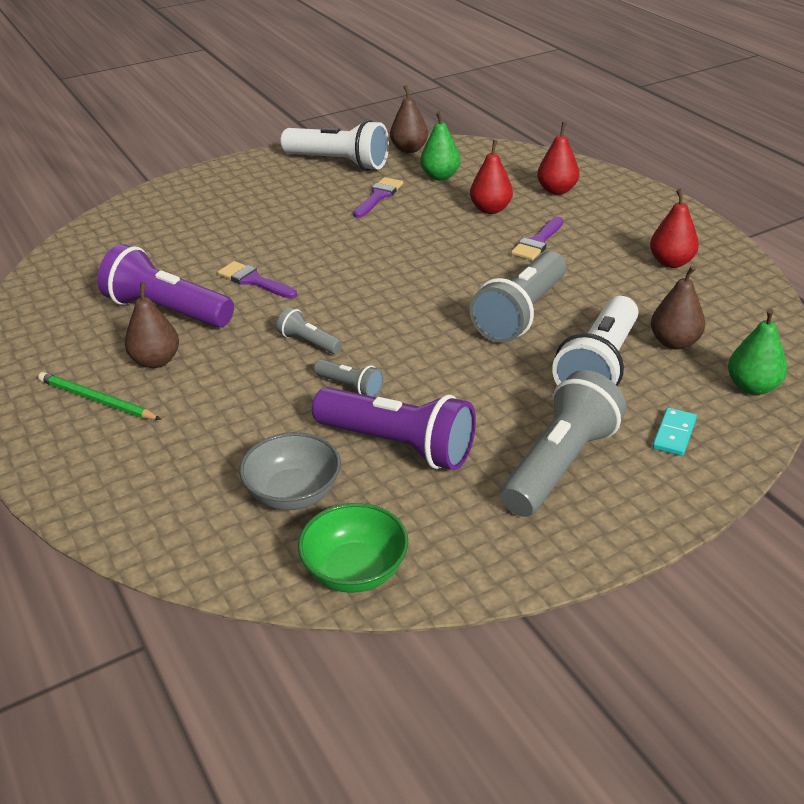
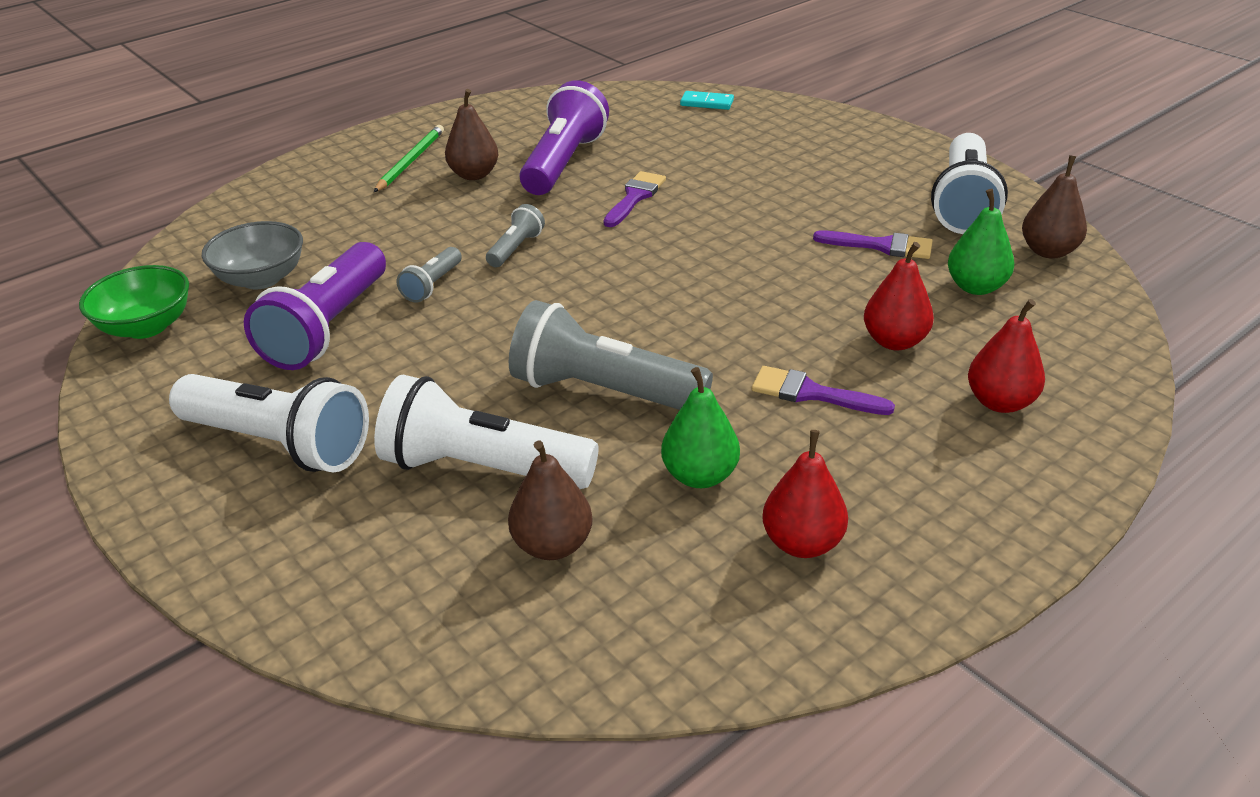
camera: 80 degrees right, 0 degrees up
(559, 465) = (279, 443): grey flashlight -> white flashlight
(674, 434) = (328, 543): turquoise domino -> turquoise domino (707, 103)
(752, 387) = (438, 634): green pear -> green pear (700, 475)

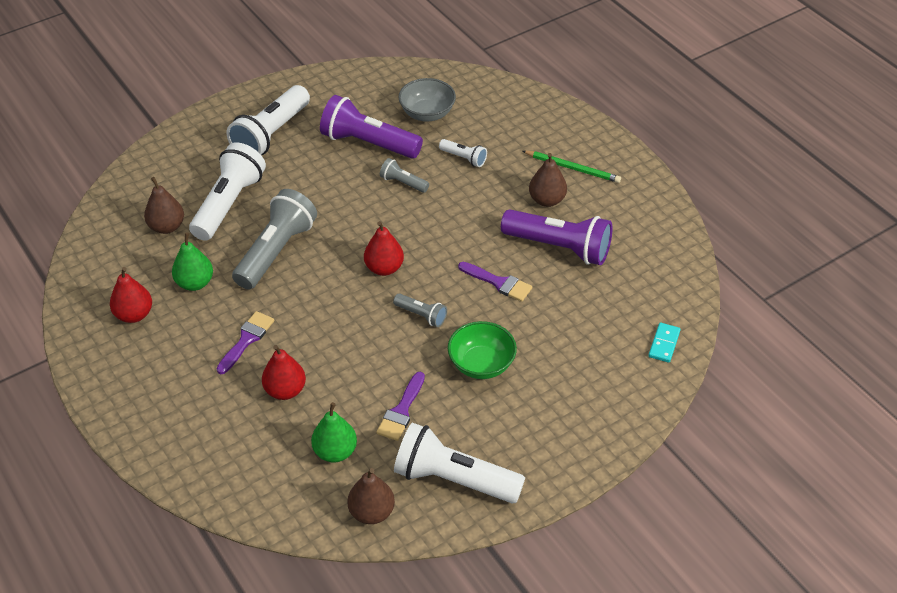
camera: 95 degrees right, 10 degrees up
(146, 326) = (387, 78): green bowl -> green bowl (481, 364)
(379, 239) = (464, 158): none -> white flashlight
(515, 248) = (439, 219): grey flashlight -> grey flashlight (421, 315)
(1000, 402) = (210, 426): red pear -> red pear (384, 268)

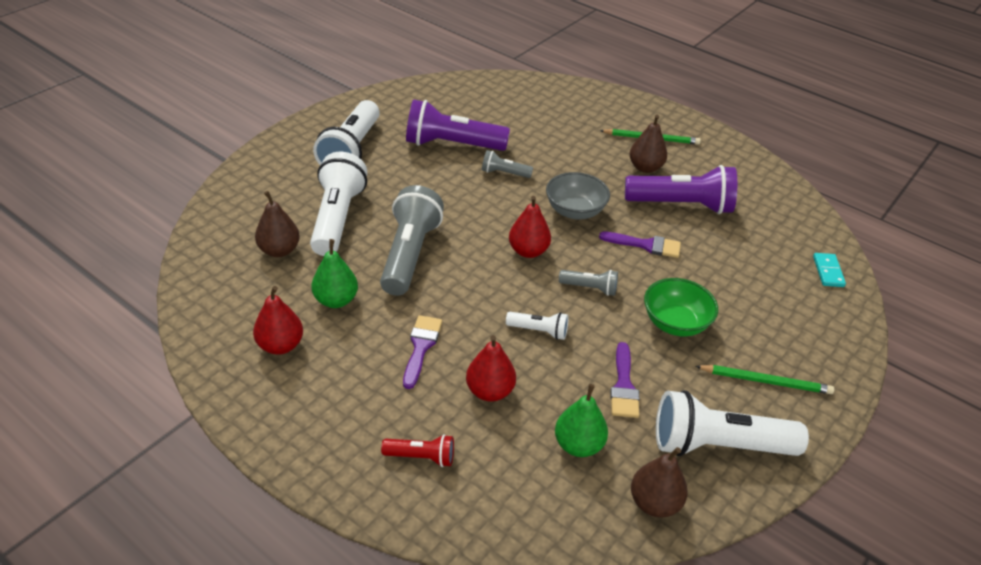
camera: 20 degrees left, 5 degrees down
(204, 432) = (421, 457): none -> red flashlight
(427, 113) = (494, 113): grey bowl -> grey bowl (575, 211)
(464, 158) = (549, 144): white flashlight -> white flashlight (539, 331)
(531, 434) = (765, 381): none -> green pencil

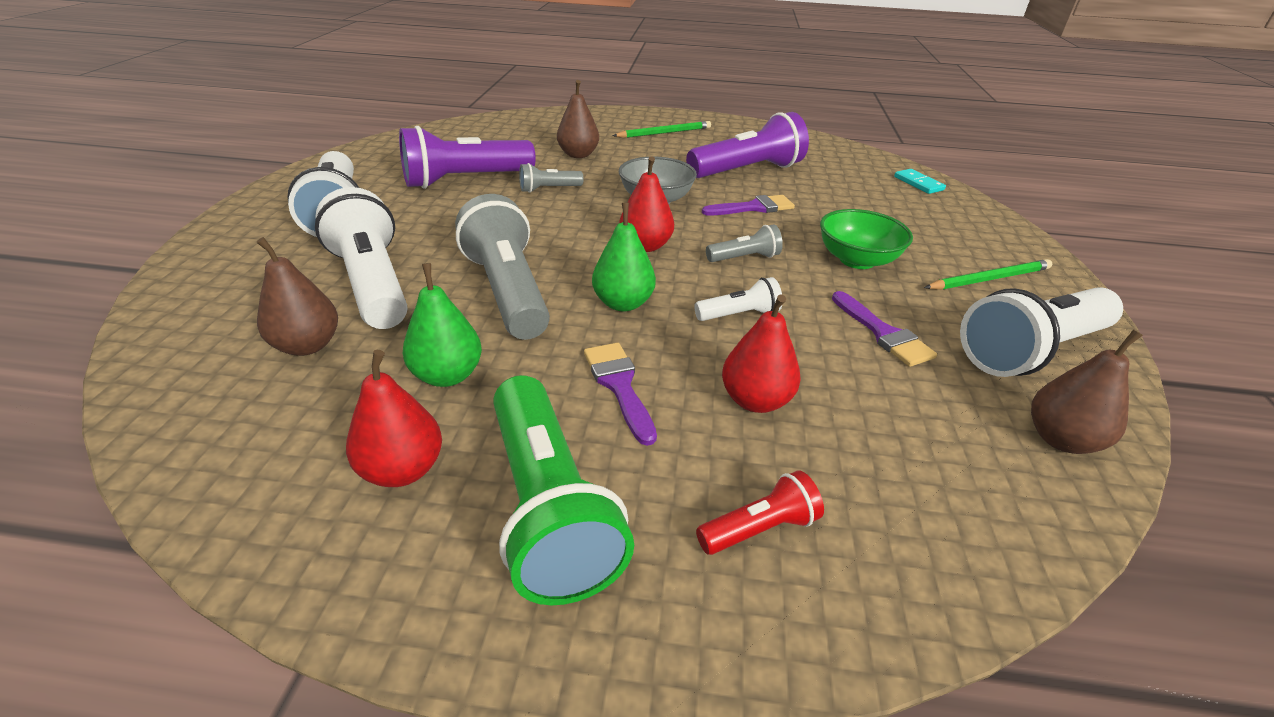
camera: 30 degrees left, 5 degrees down
(332, 396) = (548, 507): none -> green flashlight
(578, 445) = (916, 415): green pear -> green pear (623, 303)
(645, 168) = (683, 153): brown pear -> brown pear (578, 155)

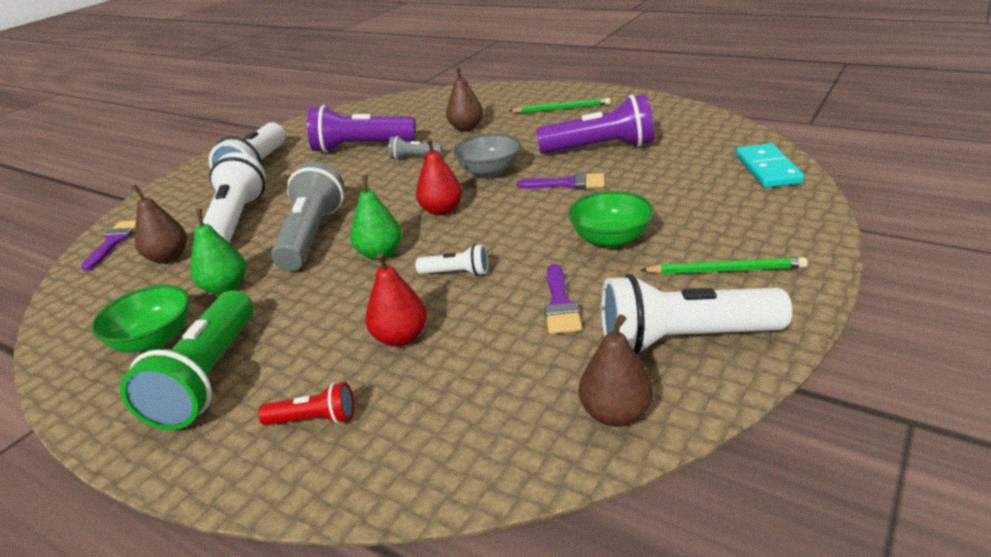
camera: 30 degrees right, 5 degrees down
(402, 470) = (154, 340): red pear -> green bowl
(619, 385) = (320, 311): purple brush -> purple brush (114, 242)
(744, 258) = (511, 227): grey flashlight -> none
(918, 183) = (768, 169): turquoise domino -> turquoise domino, size x1.62

